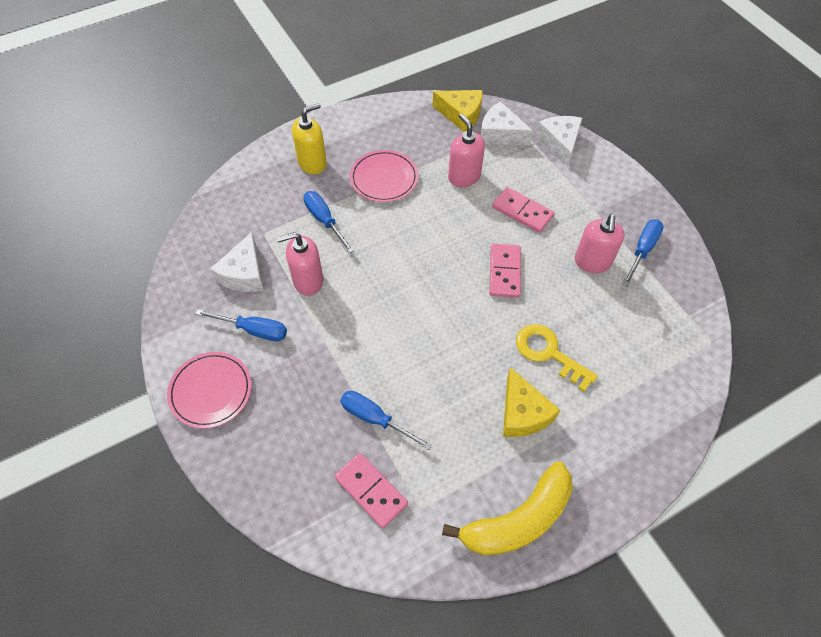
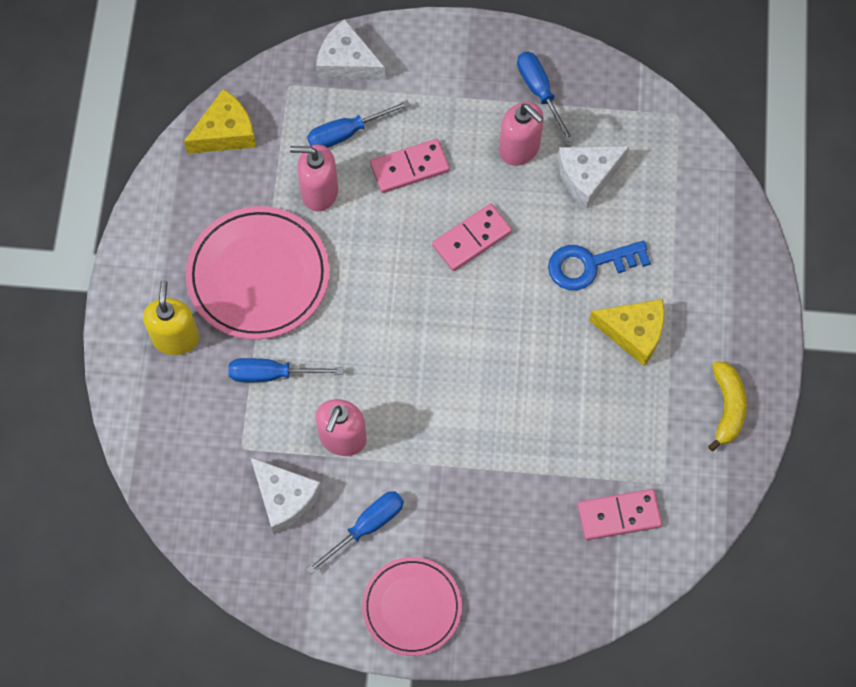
camera: 55 degrees left, 10 degrees up
(375, 419) = (549, 468): blue screwdriver -> blue screwdriver (346, 133)
(384, 178) = (258, 276): pink plate -> pink plate, size x1.54
(500, 134) = (286, 112): white cheese -> white cheese (587, 176)
(505, 272) = (471, 239): pink domino -> pink domino turned 75 degrees counterclockwise
(518, 519) = (727, 407): yellow banana -> yellow banana, size x0.62
(548, 353) = (589, 265): yellow key -> blue key

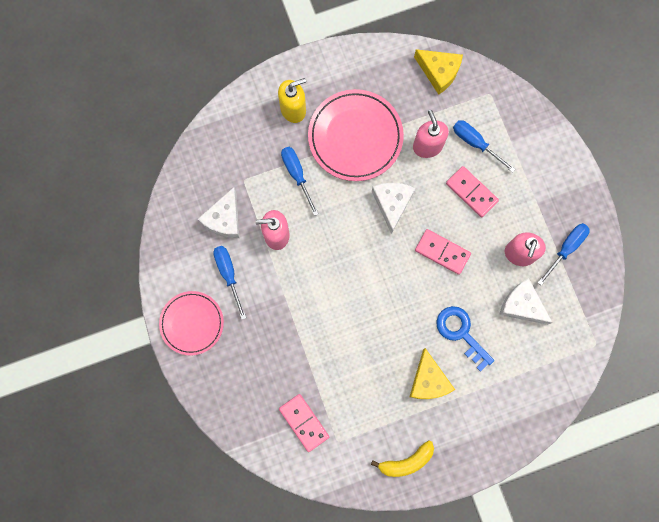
camera: 65 degrees right, 10 degrees up
(347, 62) = (524, 120): white cheese -> white cheese (392, 204)
(366, 527) = (228, 274): blue screwdriver -> blue screwdriver turned 135 degrees counterclockwise

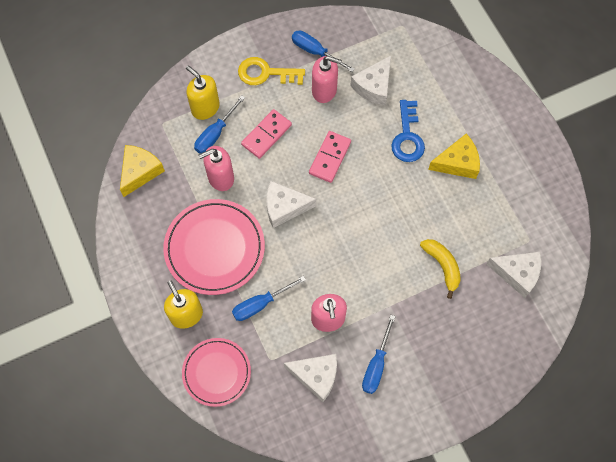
camera: 95 degrees left, 10 degrees down
(192, 323) = (434, 398): pink plate -> pink plate (216, 372)
(228, 274) = (376, 365): blue screwdriver -> blue screwdriver turned 45 degrees counterclockwise
(304, 422) = (517, 273): pink domino -> white cheese
(406, 461) = (536, 177): yellow banana -> yellow banana (442, 266)
(460, 333) = (407, 137): blue key -> blue key turned 45 degrees counterclockwise
(505, 135) = (205, 108): none -> yellow soap dispenser
(542, 196) = (265, 73): none -> yellow key

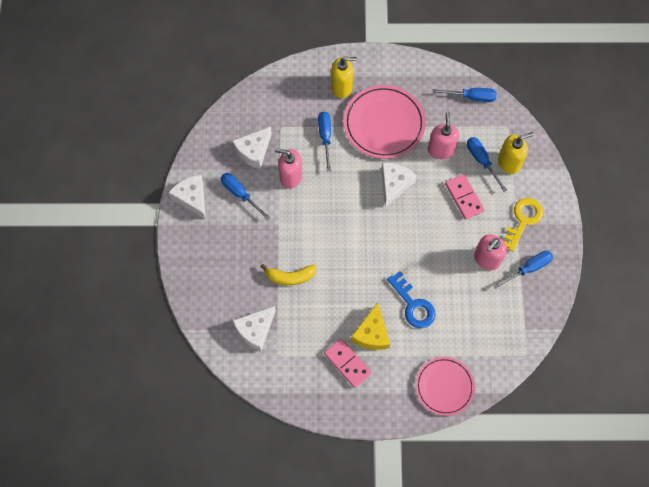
camera: 115 degrees right, 0 degrees up
(140, 172) = (471, 97): yellow cheese -> blue screwdriver
(216, 372) = (290, 90): pink plate -> pink plate (444, 386)
(329, 158) = (422, 236): pink domino -> pink domino (347, 363)
(374, 86) = (473, 300): white cheese -> white cheese (192, 198)
(407, 137) = (413, 305): blue key -> blue key turned 150 degrees counterclockwise

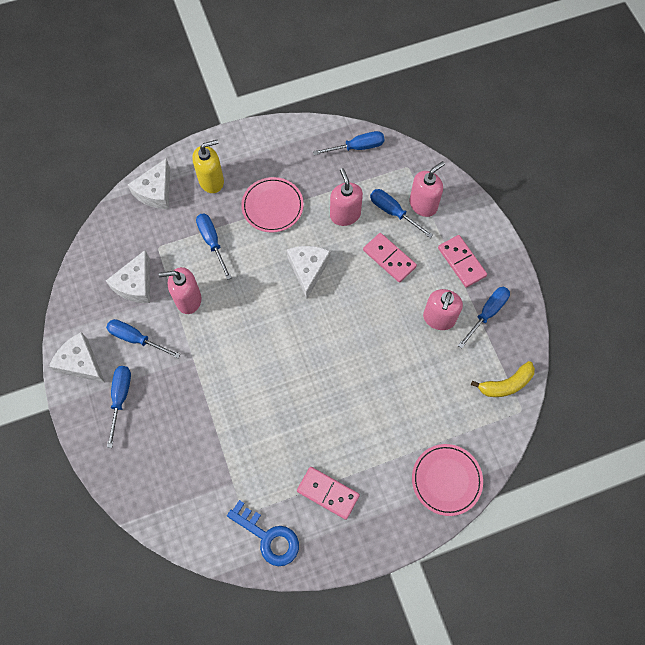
camera: 20 degrees left, 0 degrees up
(213, 235) = (120, 398): none -> blue screwdriver
(255, 330) = (207, 493): white cheese -> white cheese (155, 192)
(290, 277) = (227, 415): yellow banana -> yellow banana (506, 384)
(371, 333) = (343, 448): yellow cheese -> none
(384, 124) = (272, 206): pink plate -> pink plate, size x0.65
(413, 305) = (378, 398): blue key -> blue key (268, 537)
(509, 162) = (423, 204): yellow soap dispenser -> pink soap dispenser
(523, 220) = (461, 262): yellow key -> pink domino

